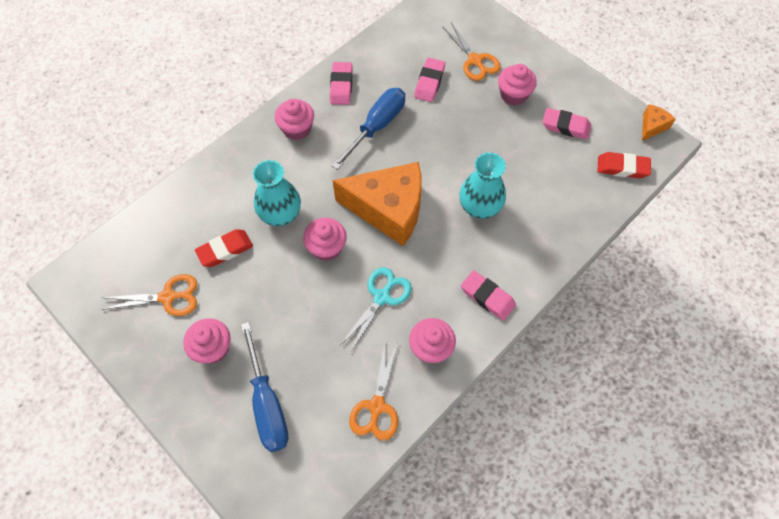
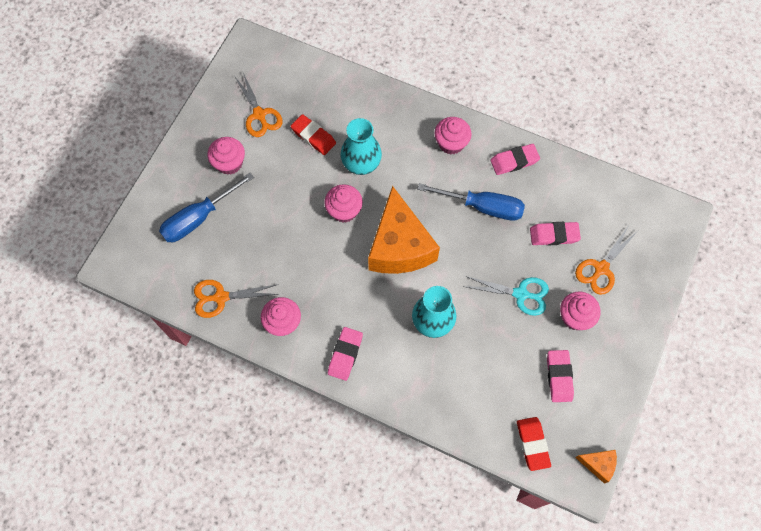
camera: 70 degrees right, 5 degrees up
(382, 297) = (314, 269): turquoise scissors -> turquoise scissors (520, 294)

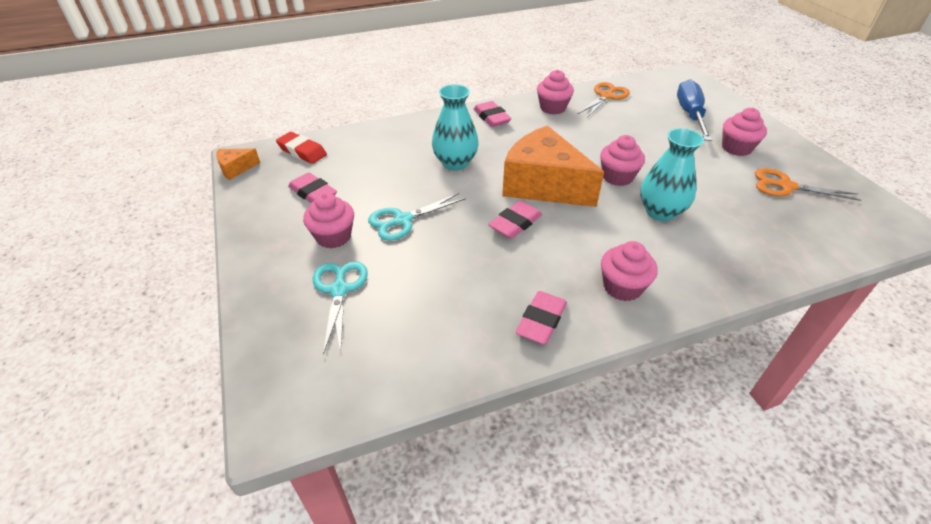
camera: 135 degrees right, 25 degrees down
(313, 136) = (726, 202): red eraser -> none
(483, 207) = (516, 257): blue screwdriver -> none
(554, 235) = (419, 284): pink eraser -> pink eraser (515, 223)
(601, 268) = (339, 290): orange scissors -> turquoise scissors

